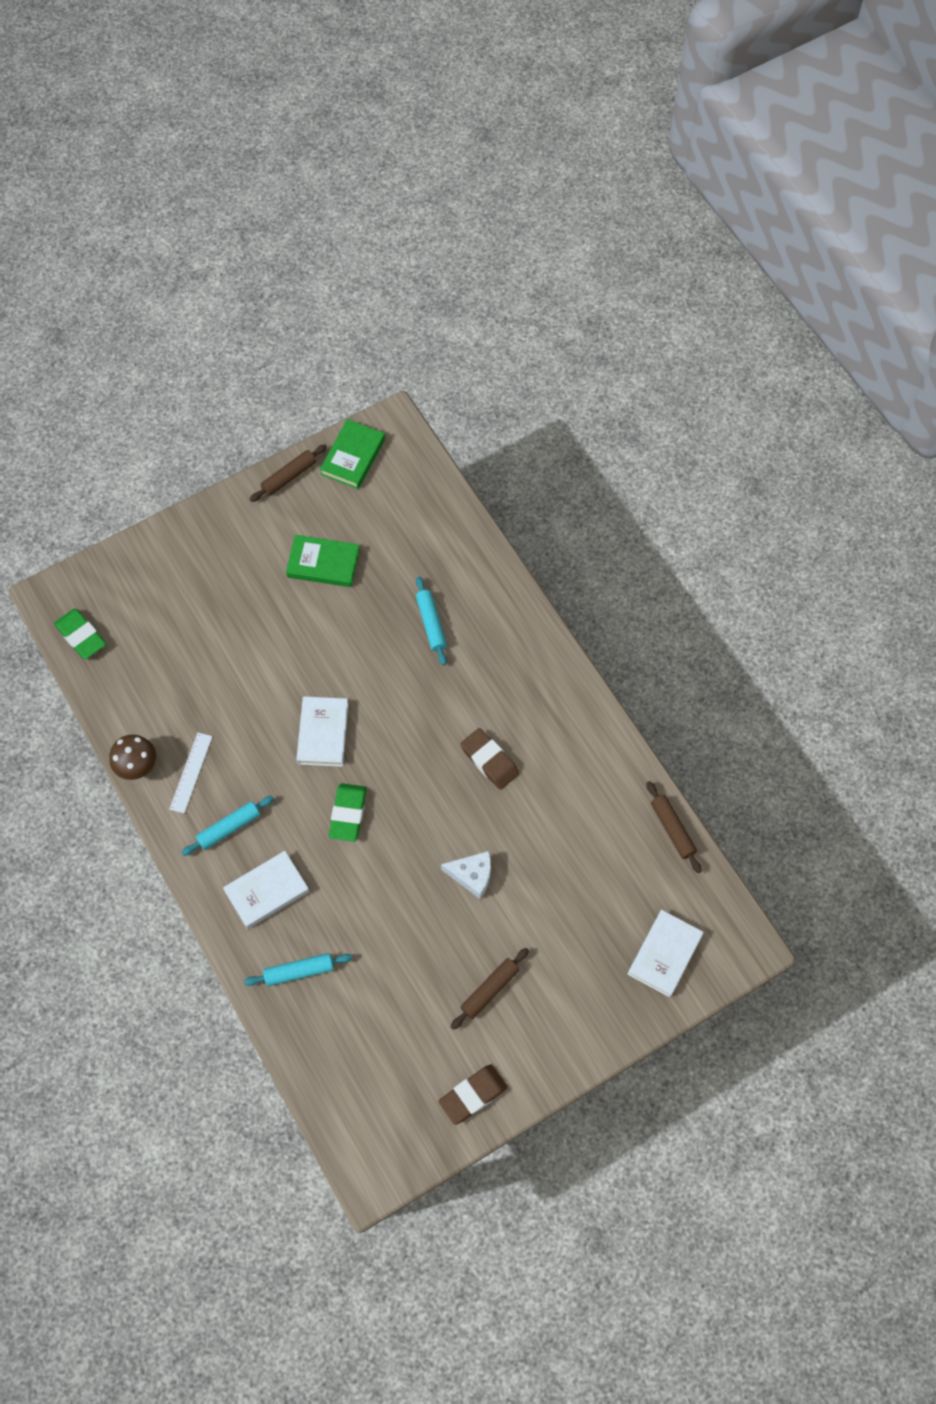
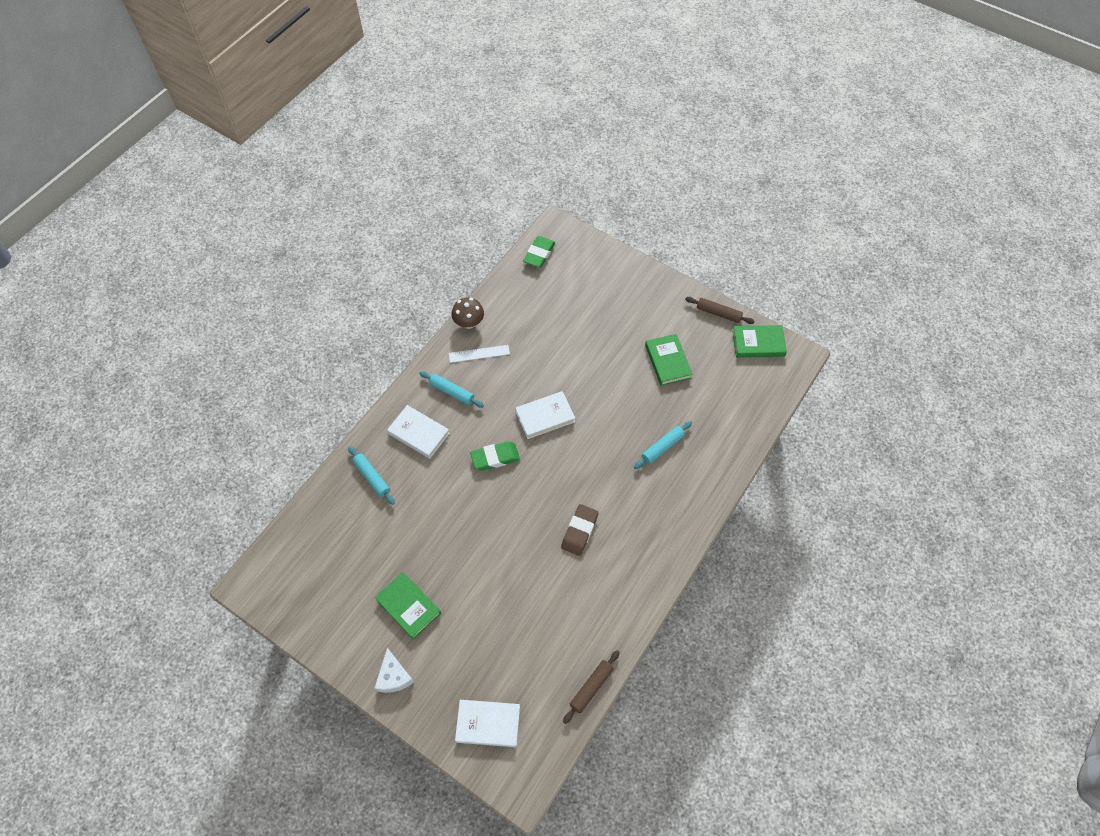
camera: 65 degrees right, 5 degrees down
(472, 875) = (488, 557): white cheese -> white cheese (394, 676)
(473, 1095) = (328, 628): brown eraser -> none
(490, 990) = (408, 606): brown rolling pin -> green book

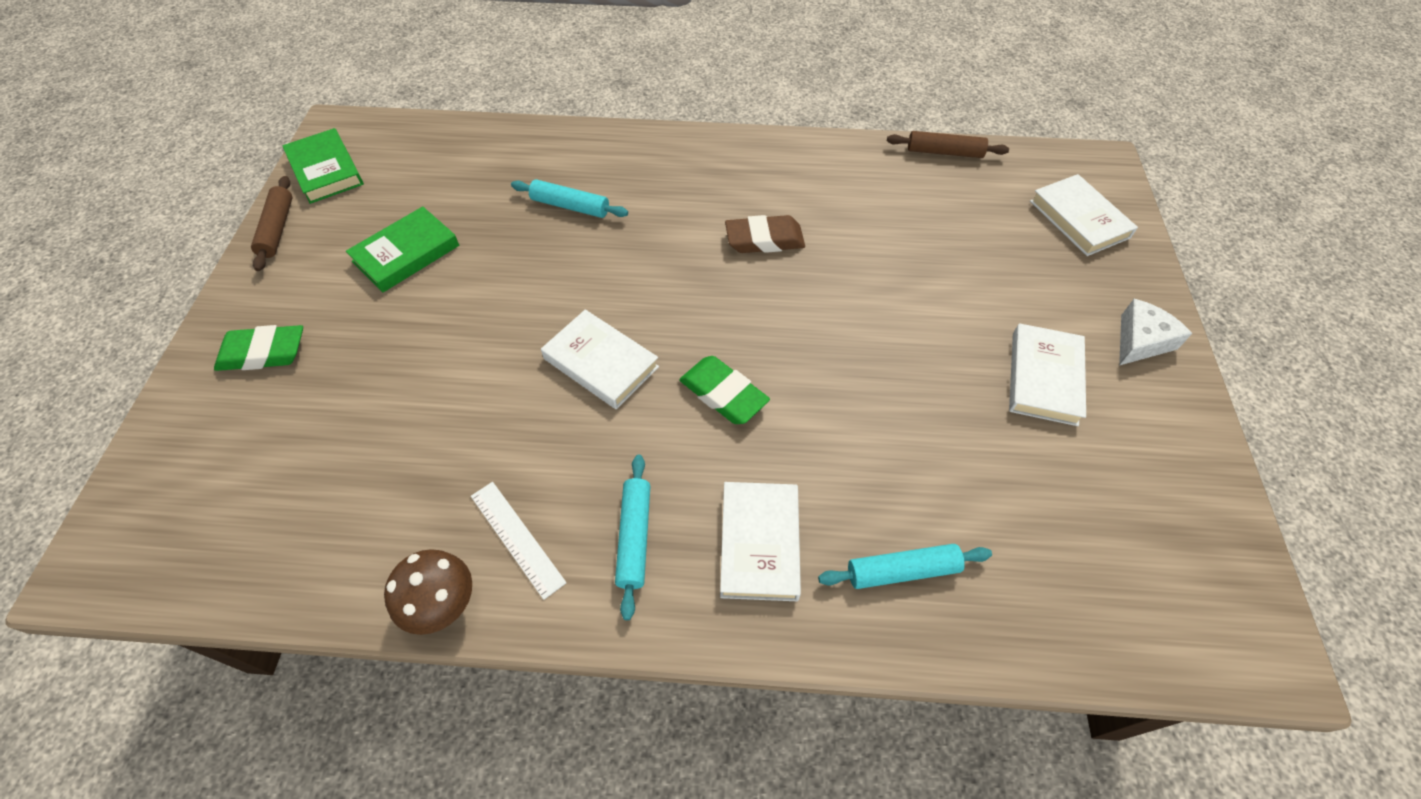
camera: 120 degrees left, 5 degrees down
(372, 477) = (902, 570): turquoise rolling pin -> turquoise rolling pin turned 60 degrees clockwise
(408, 606) = (1044, 378): green book -> white book
(539, 254) = (187, 562): green eraser -> green eraser (263, 353)

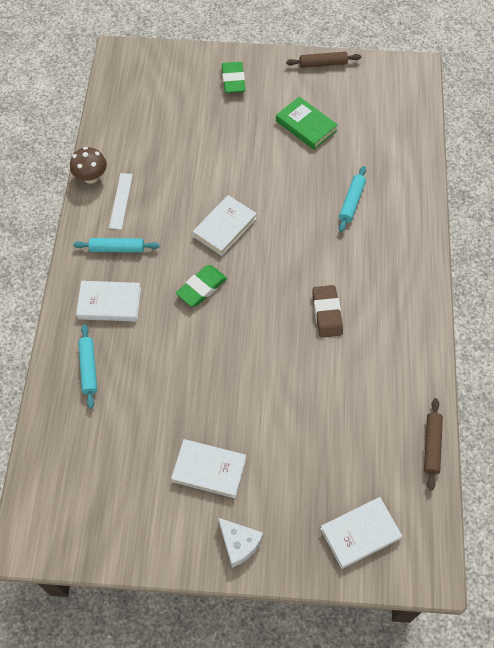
camera: 90 degrees right, 5 degrees up
(326, 170) = (375, 74): green book -> none
(517, 538) = (121, 201): white ruler -> white ruler turned 45 degrees counterclockwise

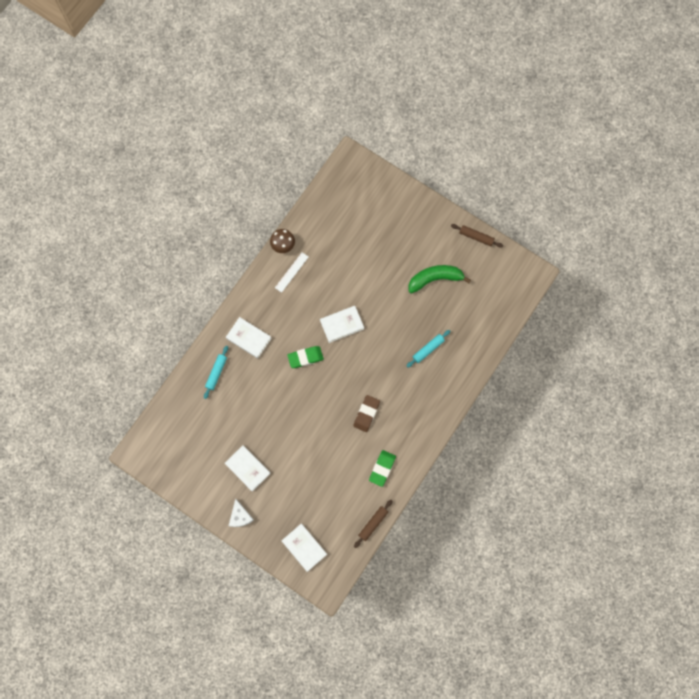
camera: 30 degrees right, 15 degrees up
(117, 249) = (272, 304): turquoise rolling pin -> none
(233, 80) = (410, 219): green eraser -> green eraser (382, 468)
(306, 125) = (435, 279): green book -> green banana
(360, 533) = (304, 547): white book -> white book turned 45 degrees clockwise

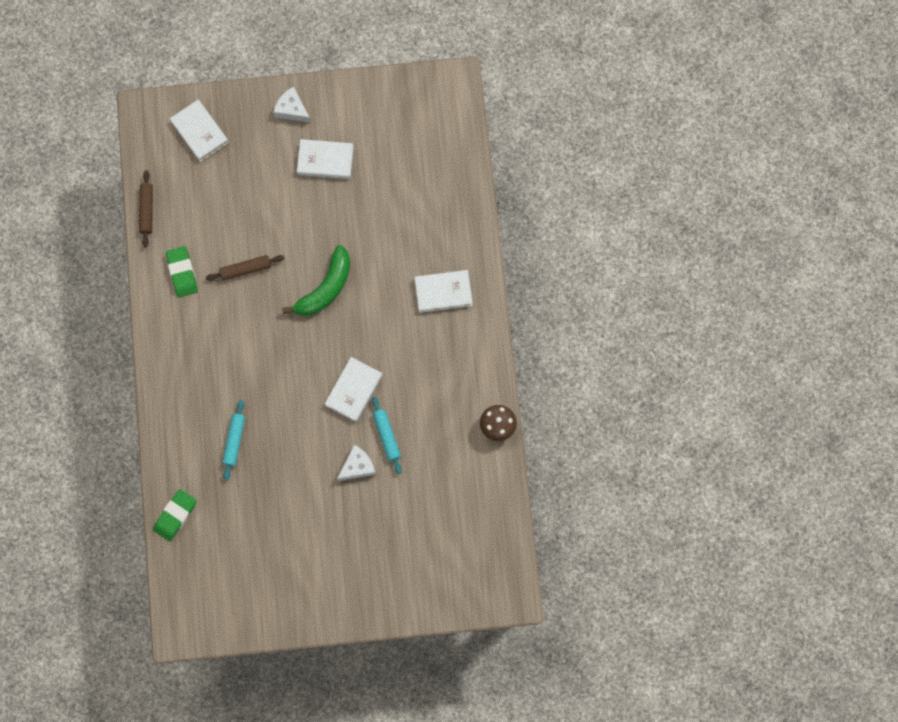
camera: 140 degrees right, 0 degrees up
(216, 373) = (445, 228): turquoise rolling pin -> turquoise rolling pin (386, 436)
(291, 272) = (461, 403): white ruler -> none
(304, 547) = (200, 132): white book -> white book turned 45 degrees clockwise
(305, 357) = (363, 322): green eraser -> green eraser (175, 515)
(366, 414) = (245, 315): brown eraser -> none
(373, 283) = (357, 466): none -> white cheese
(435, 279) = (291, 529): green banana -> green banana (325, 288)
(476, 237) = (283, 621): brown rolling pin -> brown rolling pin (245, 269)

